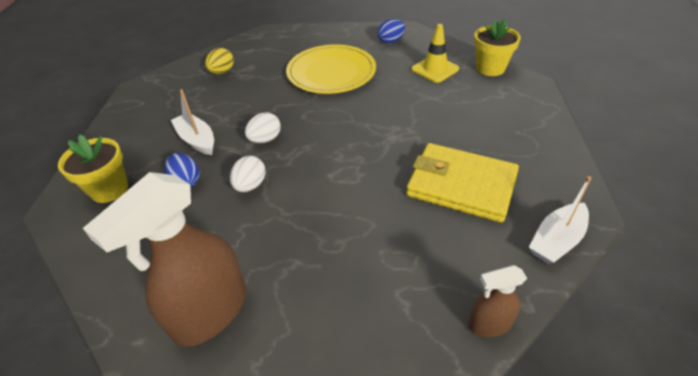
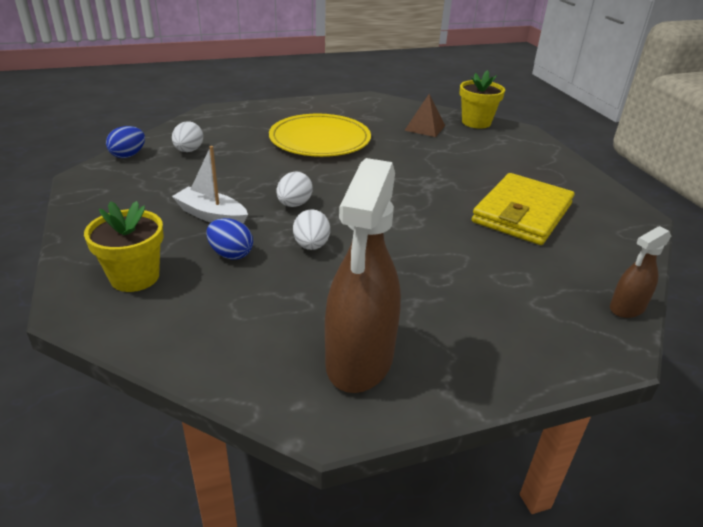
camera: 25 degrees left, 10 degrees down
(222, 72) = (189, 151): yellow egg -> white egg
(391, 41) = (362, 109): blue egg -> blue egg (128, 155)
(435, 69) = (425, 128): yellow traffic cone -> brown pyramid
(461, 185) = (522, 213): yellow wallet -> yellow wallet turned 60 degrees counterclockwise
(556, 240) = (631, 239): white boat -> none

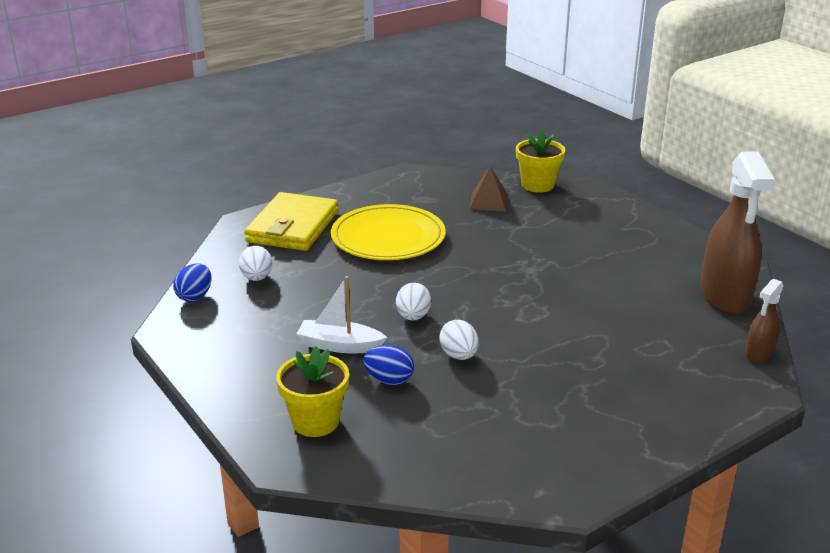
camera: 15 degrees left, 5 degrees down
(359, 360) = (566, 446): brown spray bottle -> brown spray bottle (725, 297)
(522, 213) = (633, 282): yellow wallet -> yellow wallet (292, 227)

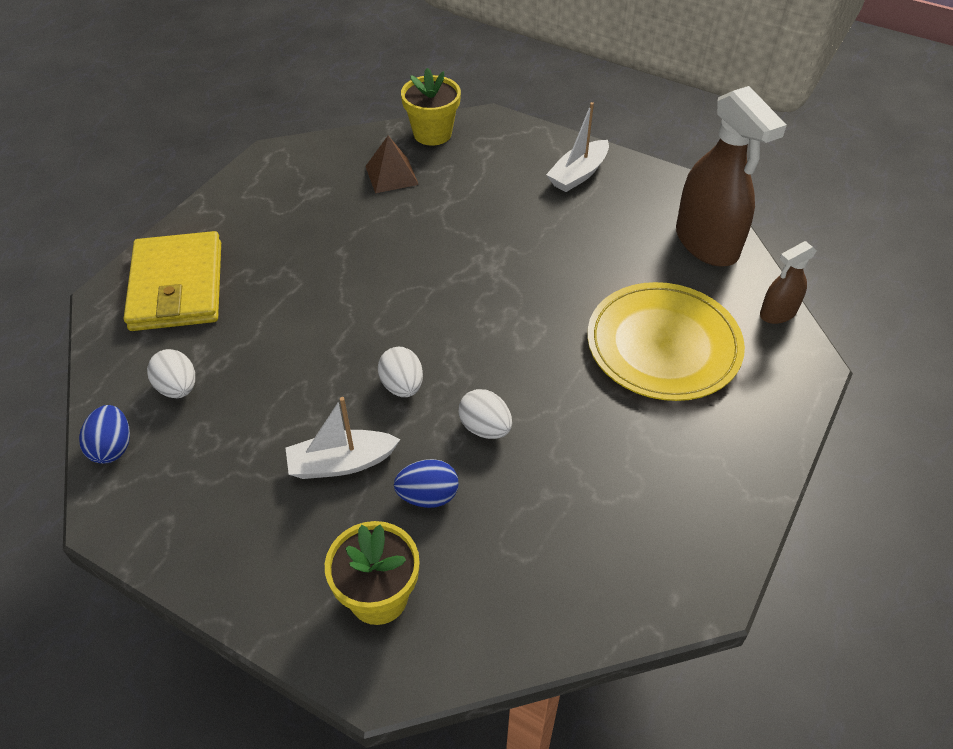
camera: 25 degrees left, 20 degrees up
(388, 237) = (305, 267): yellow plate -> yellow plate (663, 345)
(641, 232) = (578, 174): none -> white boat
(759, 354) = (777, 313): brown spray bottle -> brown spray bottle turned 45 degrees clockwise

